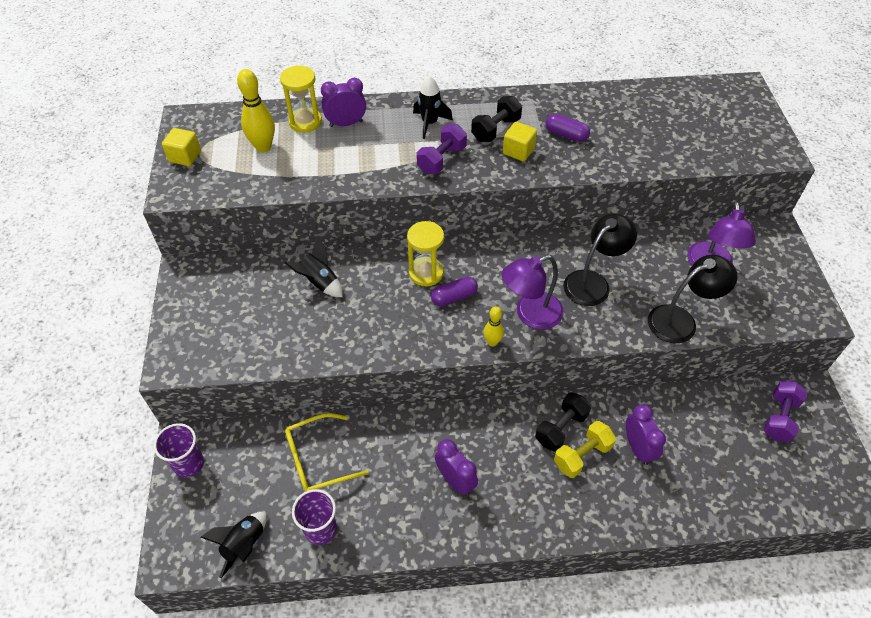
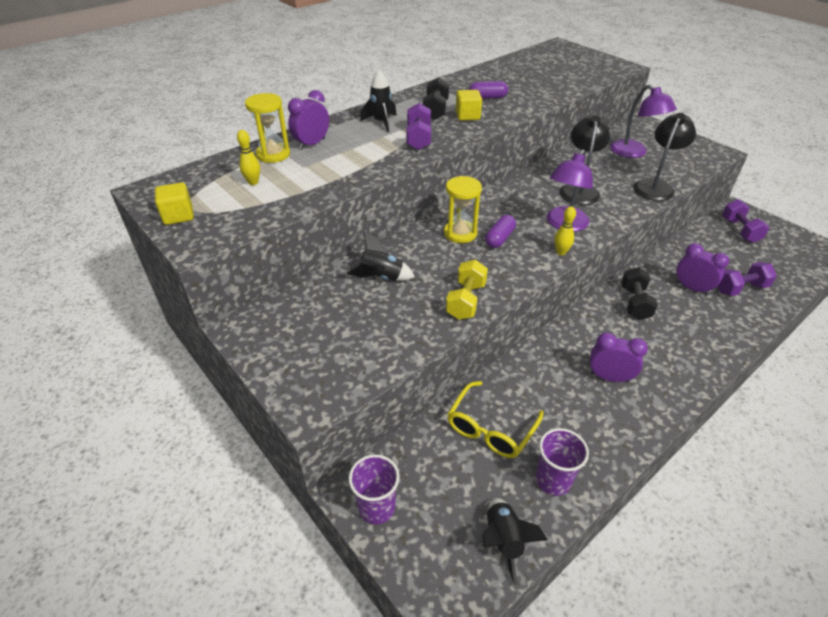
camera: 35 degrees left, 10 degrees down
(263, 147) = (253, 182): yellow bowling pin -> yellow bowling pin, size x0.58
(582, 455) = (667, 311): yellow dumbbell -> yellow dumbbell (466, 301)
(690, 479) = (740, 288): none -> purple dumbbell

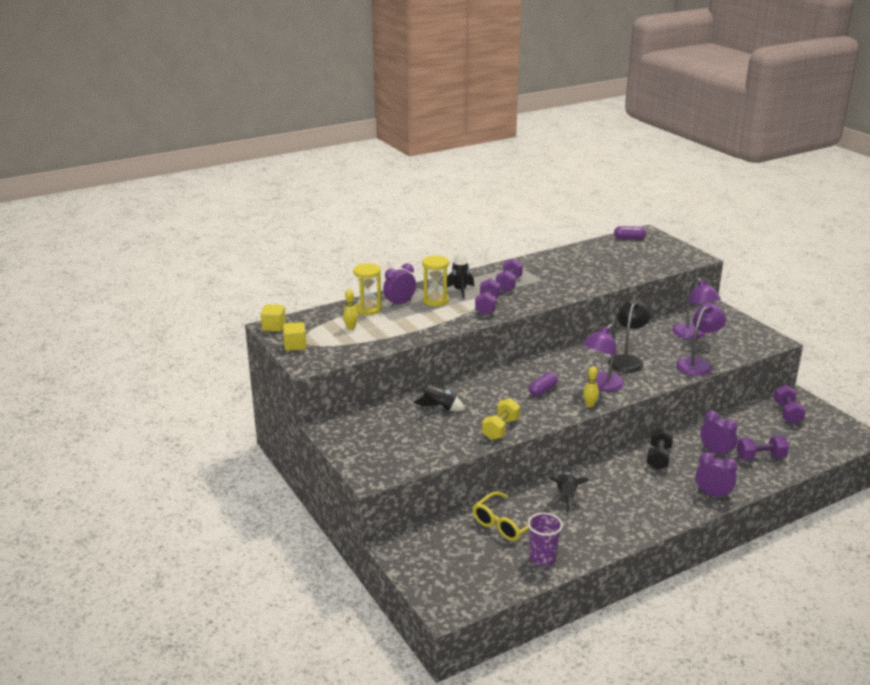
camera: 10 degrees right, 15 degrees down
(377, 507) = (409, 557): purple cup -> none
(435, 110) = (509, 284): black dumbbell -> purple dumbbell
(460, 233) = (511, 384): yellow hourglass -> yellow hourglass (435, 300)
(467, 116) = (534, 291): yellow cube -> yellow cube (274, 327)
(487, 98) = (558, 277): purple capsule -> purple capsule (629, 238)
(503, 540) = (495, 584): black rocket -> black rocket (566, 496)
(609, 377) = (613, 504): purple clock -> purple clock (712, 494)
(655, 186) = (698, 364): black lamp -> purple lamp

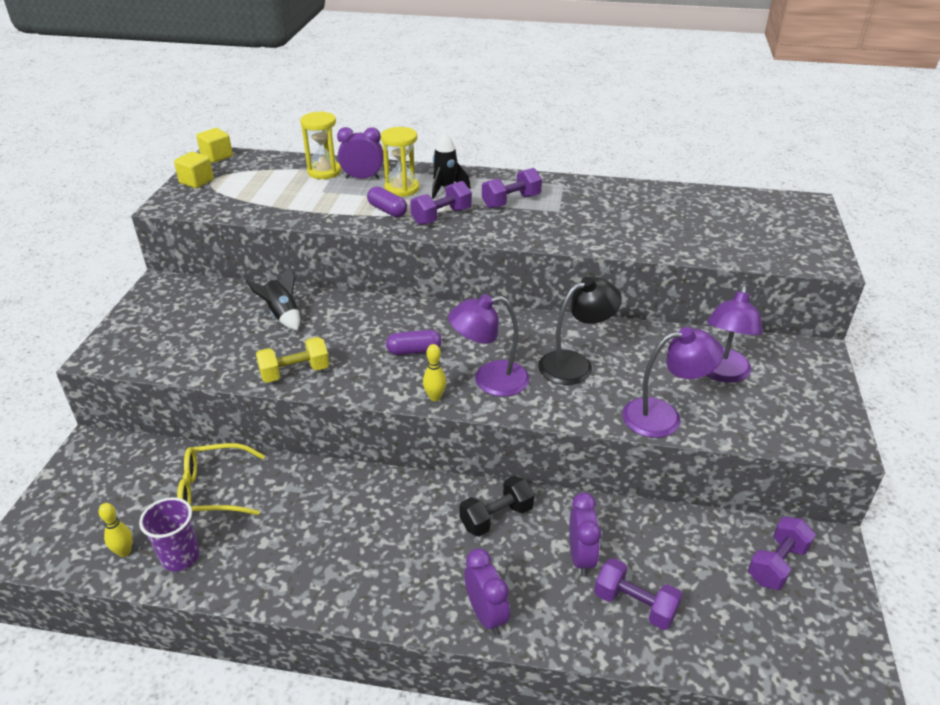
camera: 40 degrees right, 10 degrees up
(351, 328) = (273, 184): yellow bowling pin -> yellow bowling pin (124, 552)
(566, 496) = (321, 497): black rocket -> none
(629, 238) = (767, 201): purple capsule -> purple capsule (387, 210)

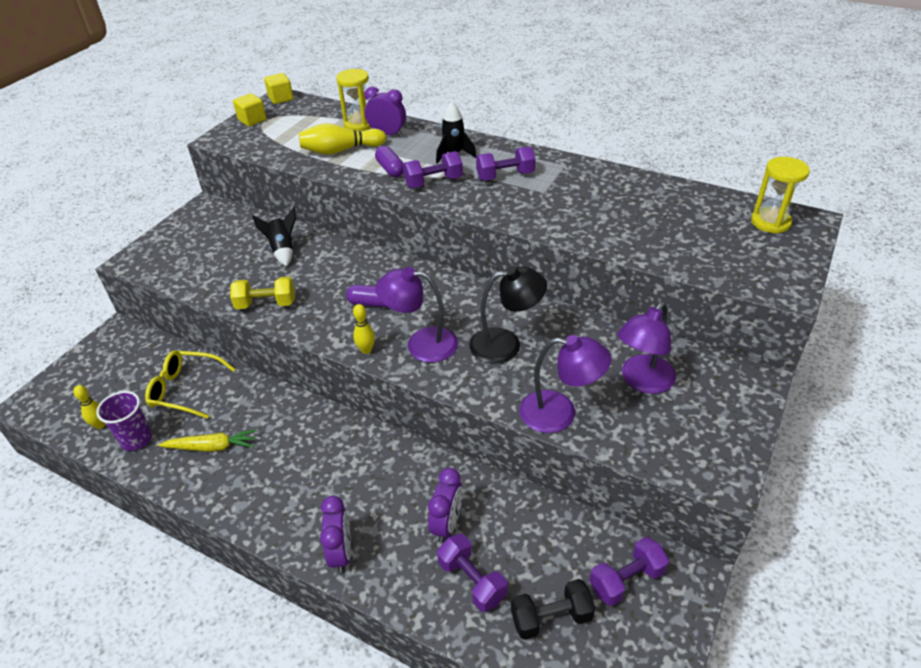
camera: 20 degrees right, 5 degrees up
(279, 543) = (212, 447): none -> yellow carrot
(320, 199) = (341, 150): none -> yellow bowling pin
(402, 189) = (415, 149): yellow hourglass -> yellow hourglass (770, 222)
(496, 517) = (393, 468): black dumbbell -> black dumbbell (551, 618)

